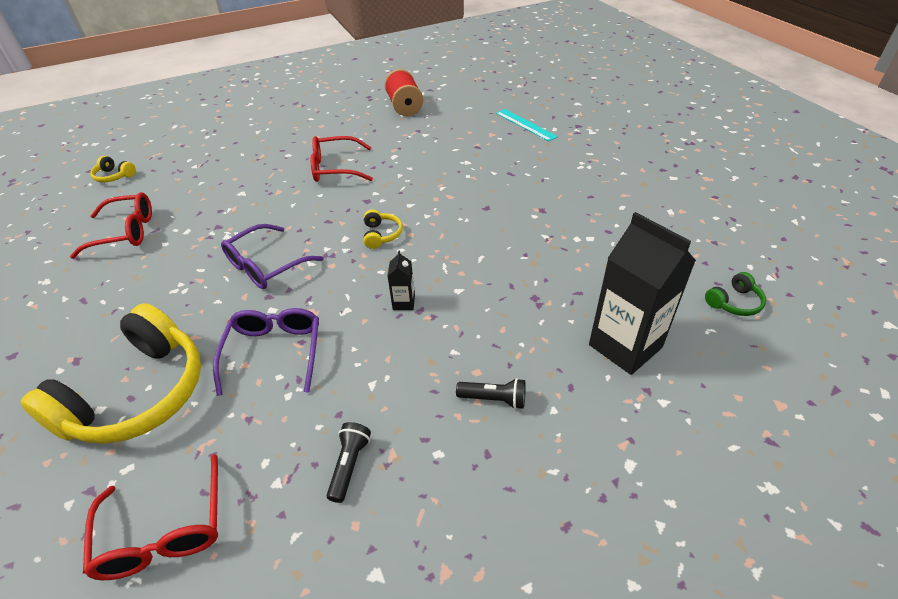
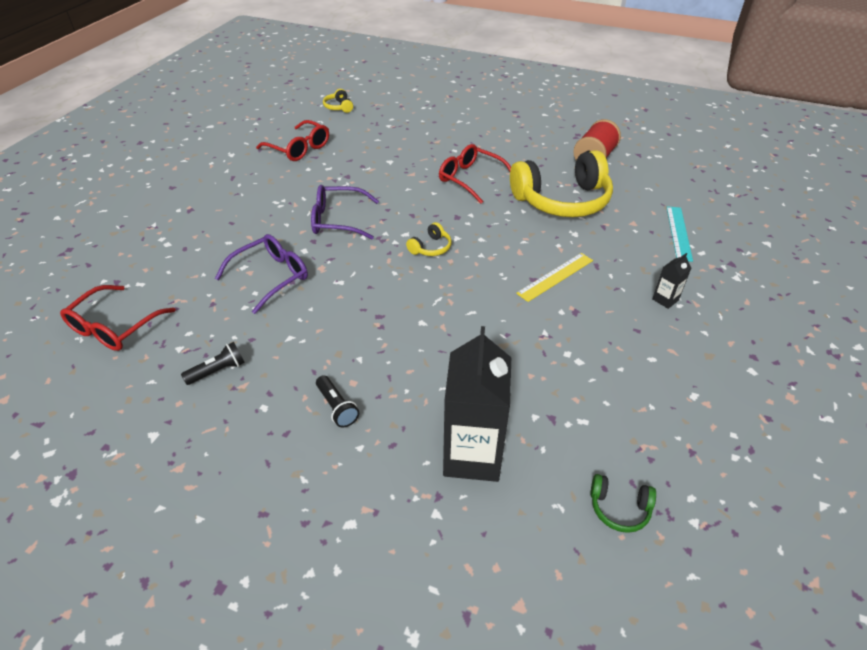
camera: 45 degrees right, 0 degrees up
(138, 394) = (189, 249): yellow headphones -> yellow headphones (562, 200)
(404, 303) = (377, 303): black carton -> black carton (665, 299)
(497, 197) = (555, 276): none -> yellow ruler

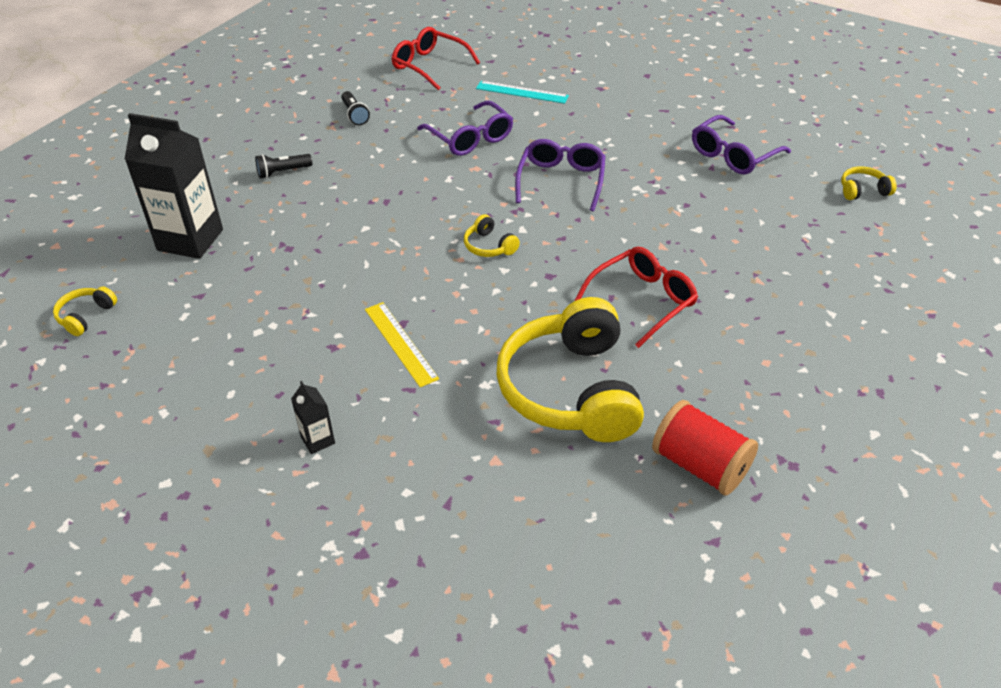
camera: 100 degrees right, 0 degrees up
(299, 148) = (733, 155): red glasses -> purple glasses
(619, 508) = (86, 316): green headphones -> yellow headphones
(678, 233) = (456, 512): turquoise ruler -> turquoise ruler (522, 92)

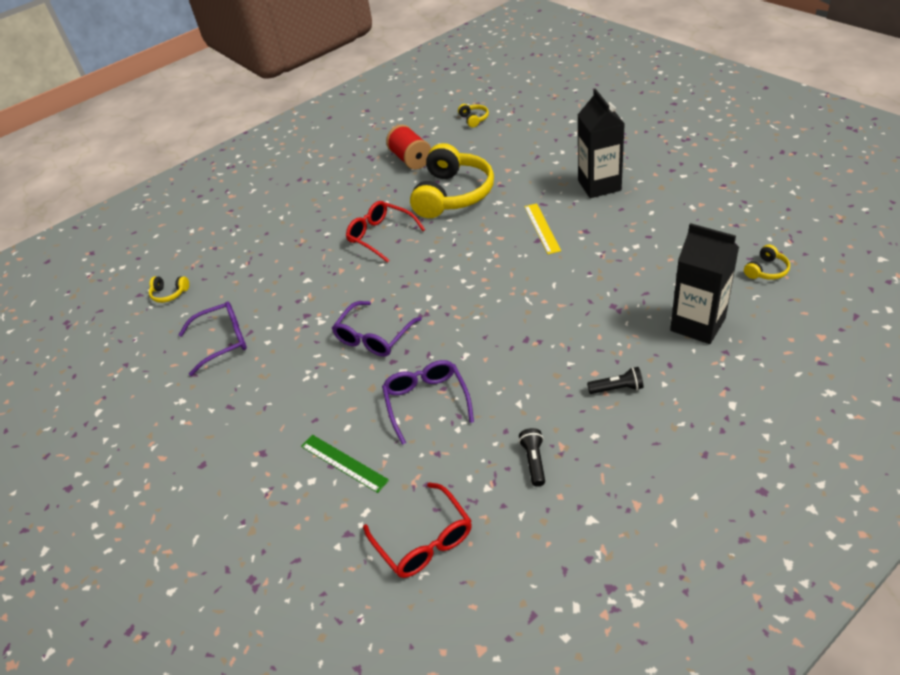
camera: 155 degrees left, 0 degrees up
(318, 440) = (599, 185): black carton -> black carton, size x2.29
(489, 246) = (459, 286): yellow headphones -> yellow headphones (474, 119)
(522, 92) = (344, 463): turquoise ruler -> green ruler
(643, 301) = (381, 236): red glasses -> red glasses turned 60 degrees clockwise

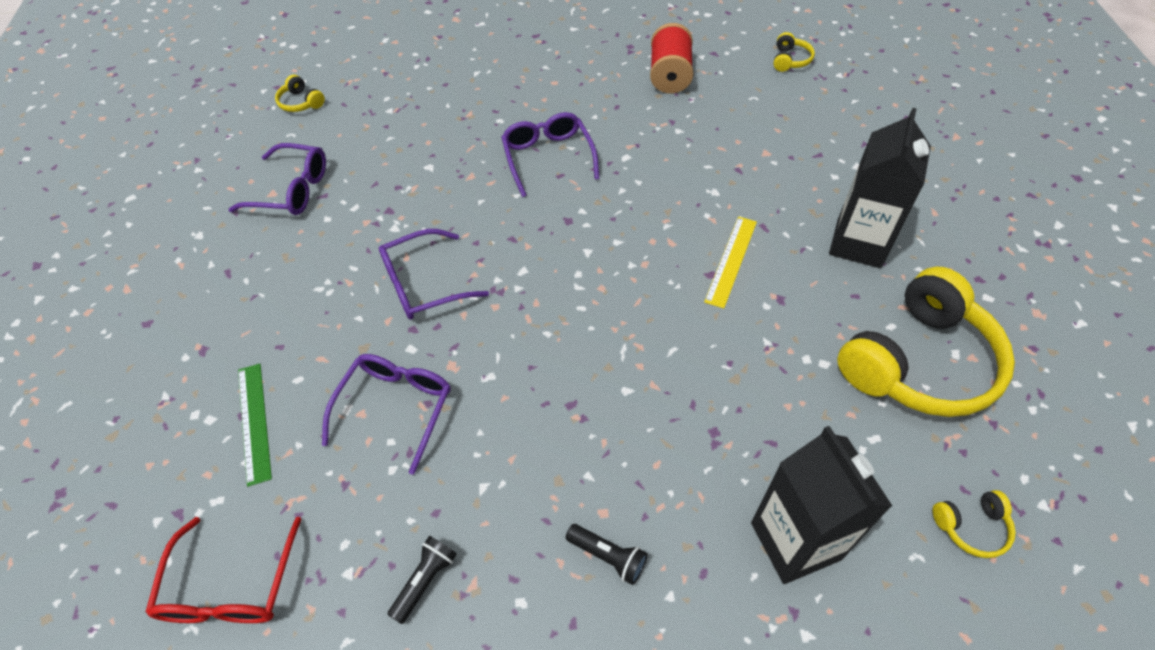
camera: 30 degrees right, 10 degrees up
(381, 236) = (548, 157): red glasses -> purple glasses
(453, 194) = (672, 150): yellow headphones -> yellow headphones (919, 362)

